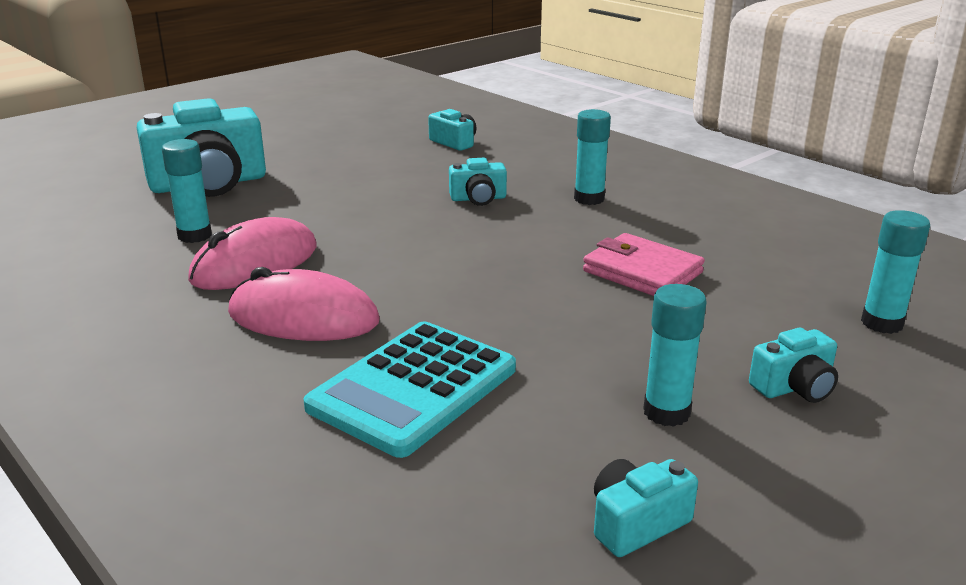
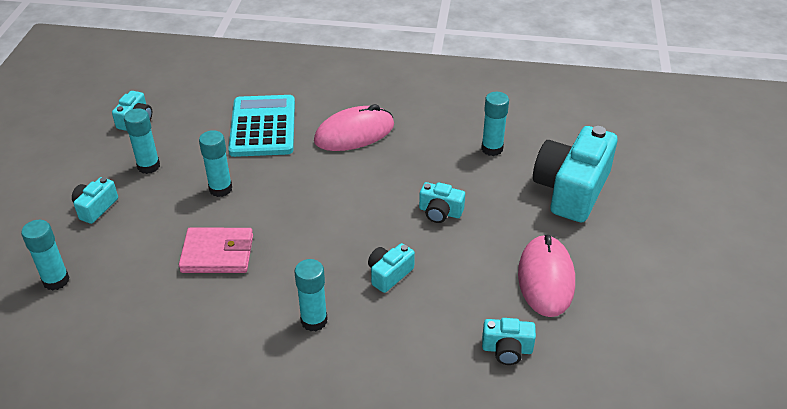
camera: 140 degrees right, 15 degrees up
(255, 264) = (428, 148): pink mouse -> pink mouse (546, 279)
(354, 215) = (440, 212): none -> turquoise camera
(575, 332) = (220, 189): none -> turquoise glue stick

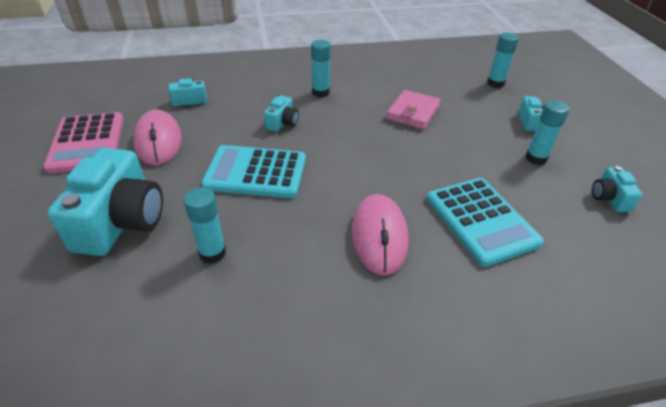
camera: 160 degrees right, 0 degrees up
(217, 254) = (413, 112): pink wallet -> pink wallet turned 45 degrees counterclockwise
(220, 189) = (456, 153): turquoise glue stick -> none
(354, 133) = (379, 236): pink mouse -> pink mouse turned 45 degrees counterclockwise
(440, 212) = (256, 172): turquoise camera -> turquoise calculator
(633, 295) = (87, 143): none -> pink calculator

